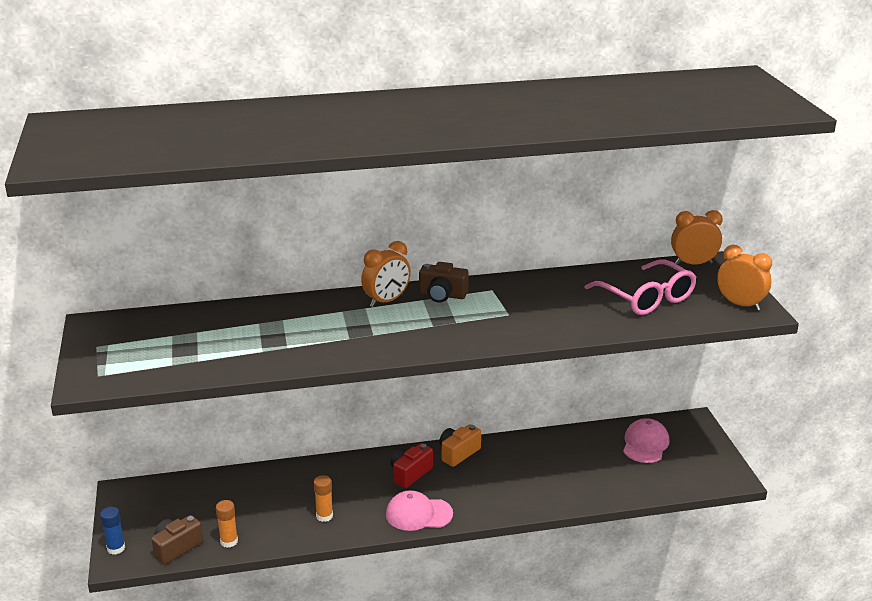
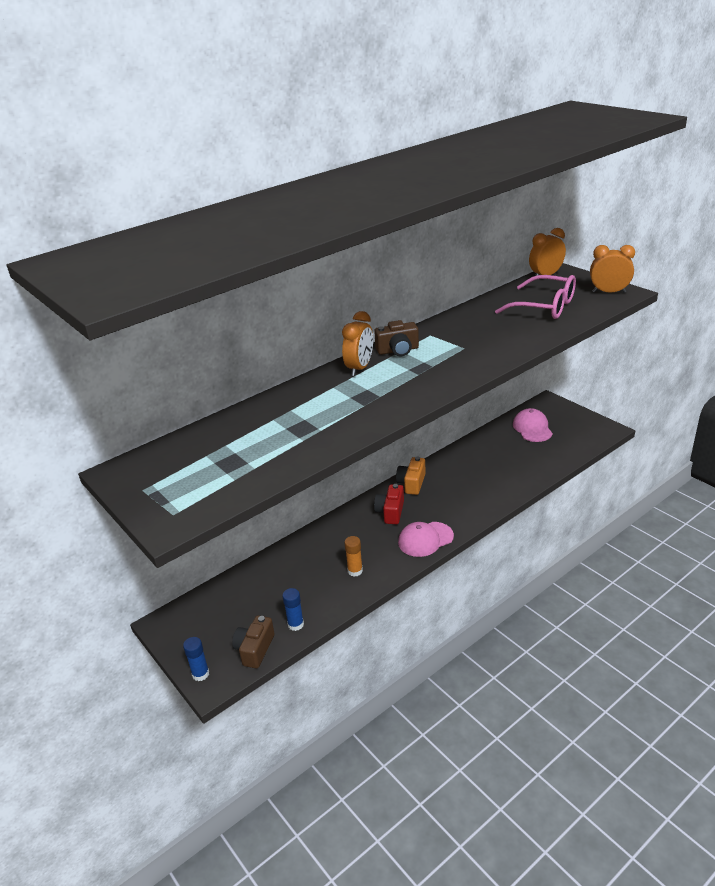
camera: 25 degrees left, 5 degrees up
(229, 541) = (295, 624): orange glue stick -> blue glue stick

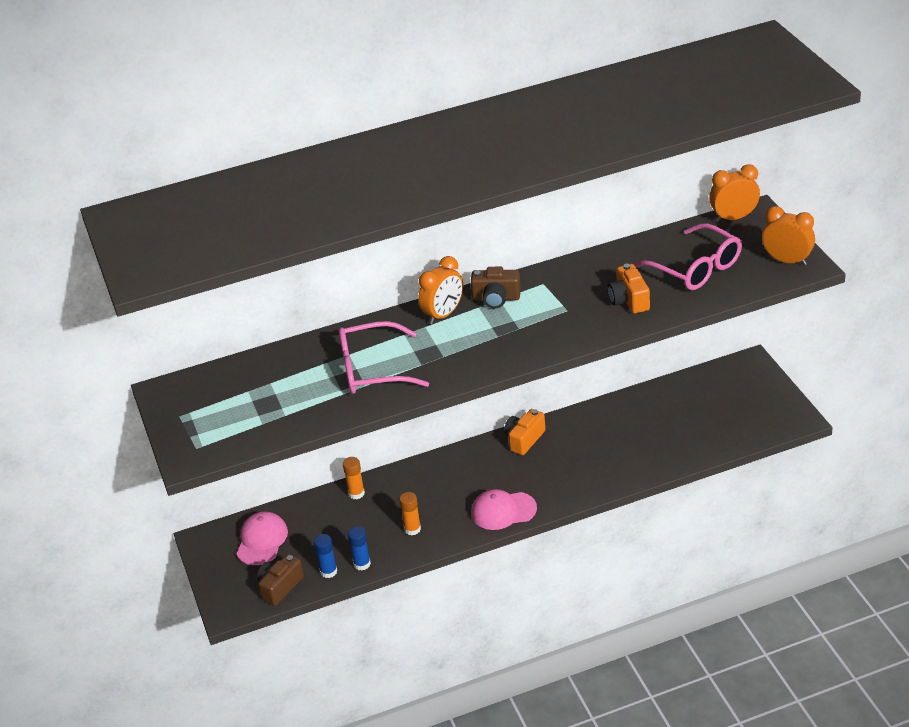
camera: 20 degrees right, 5 degrees up
(200, 674) = (221, 598): blue glue stick -> blue glue stick (362, 564)
(291, 553) = (356, 493): none -> orange glue stick
(320, 417) = (372, 370): none -> pink glasses
(390, 512) = (482, 470): red camera -> none
(509, 333) = (629, 300): none -> orange camera
(532, 428) = (707, 397): pink cap -> pink cap (262, 540)

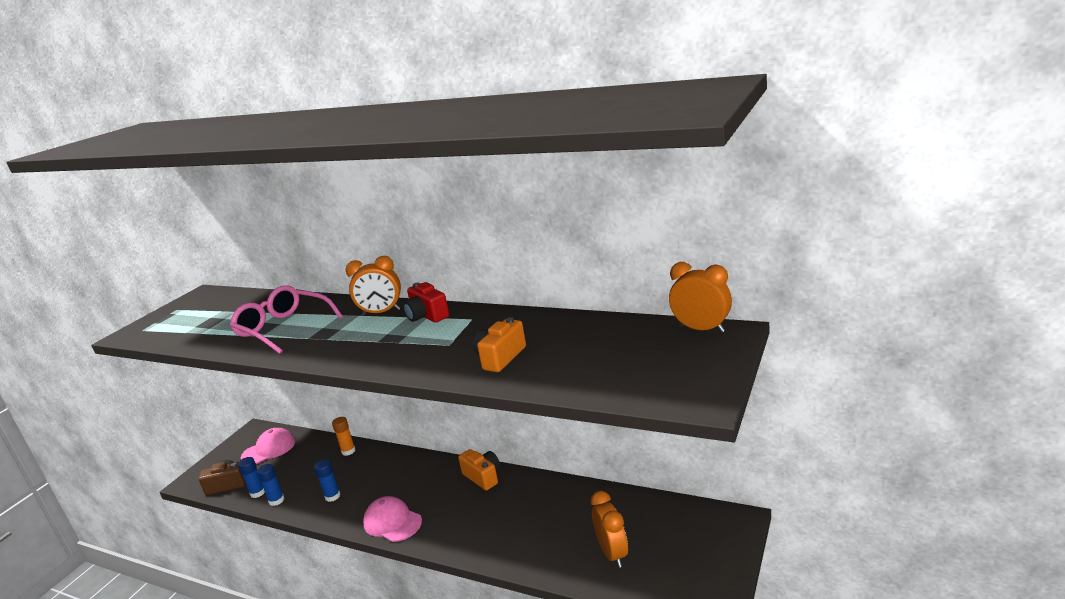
camera: 45 degrees right, 15 degrees down
(412, 529) = (332, 496): orange glue stick -> blue glue stick
(496, 298) = (427, 316): brown camera -> red camera
(524, 439) = (483, 477): orange camera -> orange camera turned 60 degrees clockwise
(696, 268) = (596, 356): pink glasses -> none
(787, 261) = (689, 387): orange clock -> orange clock (612, 553)

